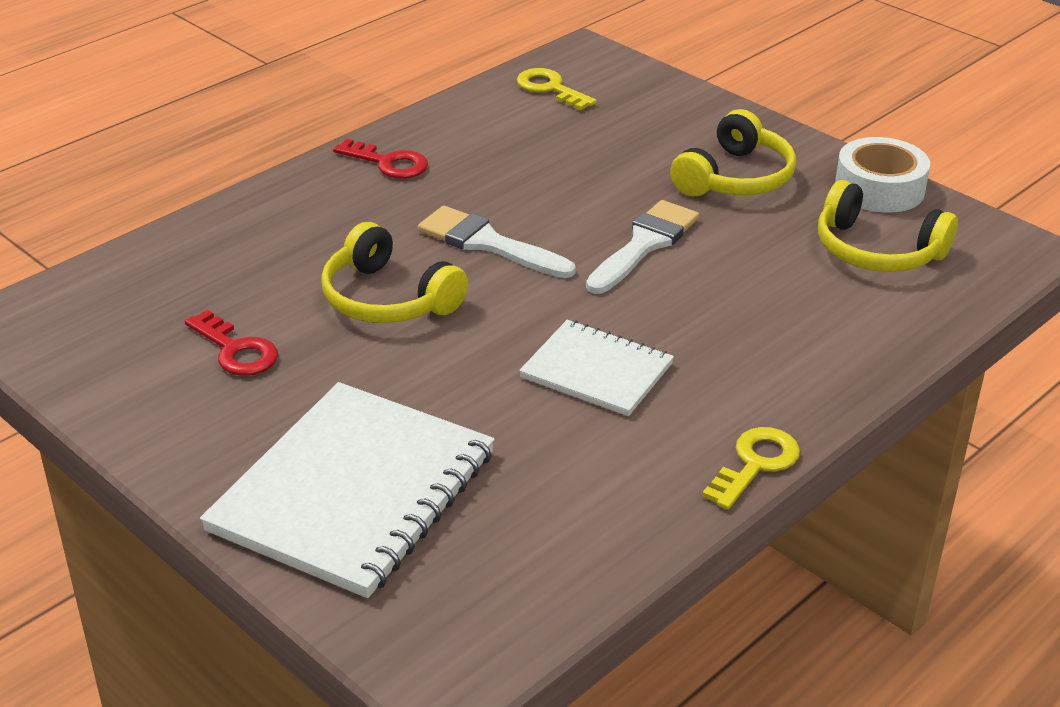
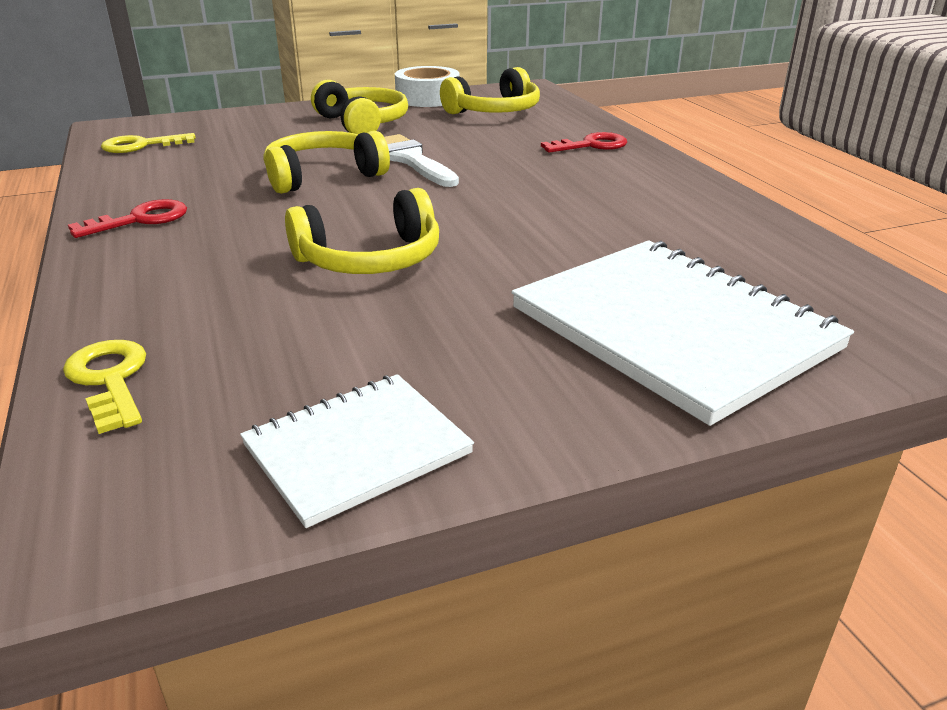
camera: 65 degrees left, 5 degrees down
(236, 350) = (373, 352): red key -> red key (591, 145)
(488, 243) = (336, 206): white brush -> none
(555, 210) = (323, 176): none -> yellow headphones
(596, 371) = (560, 203): white notebook -> white notebook (357, 449)
(755, 464) = (706, 181): yellow key -> yellow key (110, 380)

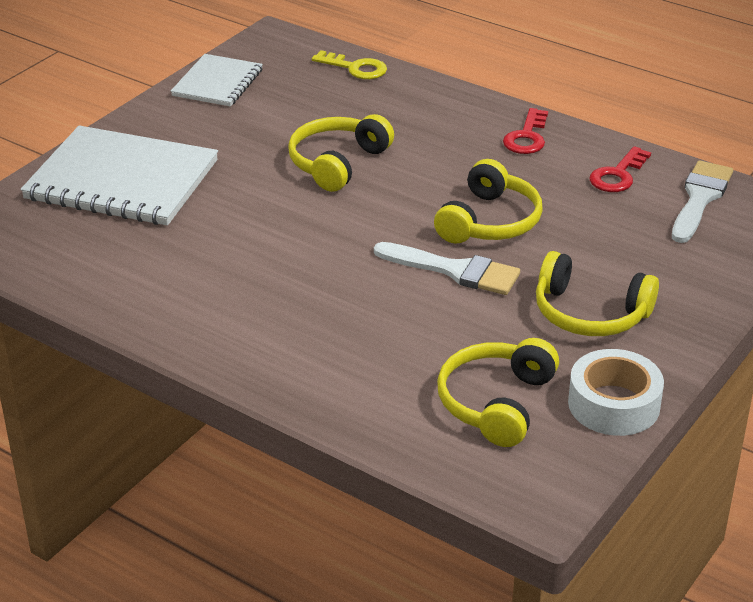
camera: 145 degrees right, 5 degrees up
(141, 145) = (700, 198): yellow key -> white brush
(591, 145) = (321, 366): red key -> red key (618, 175)

